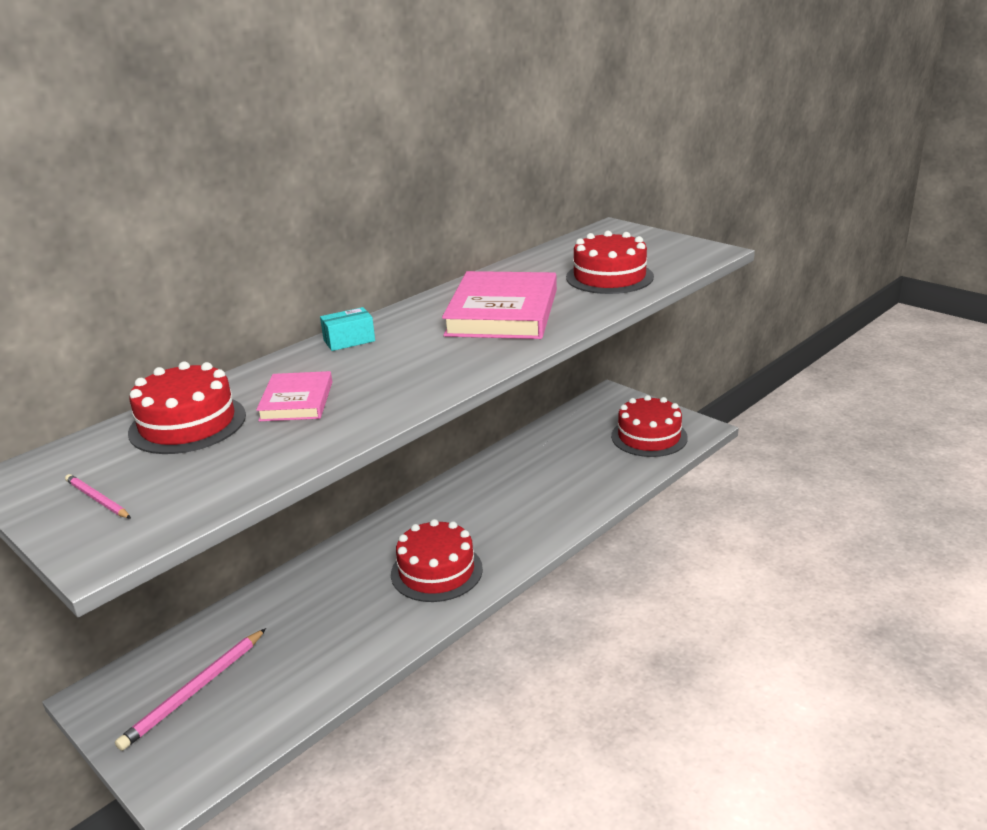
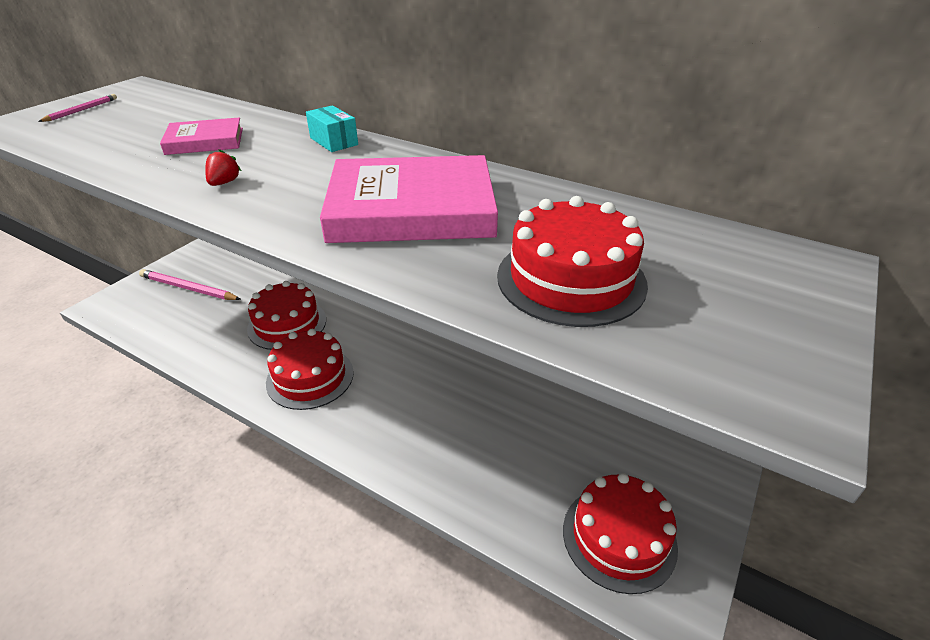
camera: 75 degrees right, 10 degrees up
(187, 424) = (183, 113): red cake -> red cake (287, 324)
(413, 382) = (224, 183): none -> red strawberry

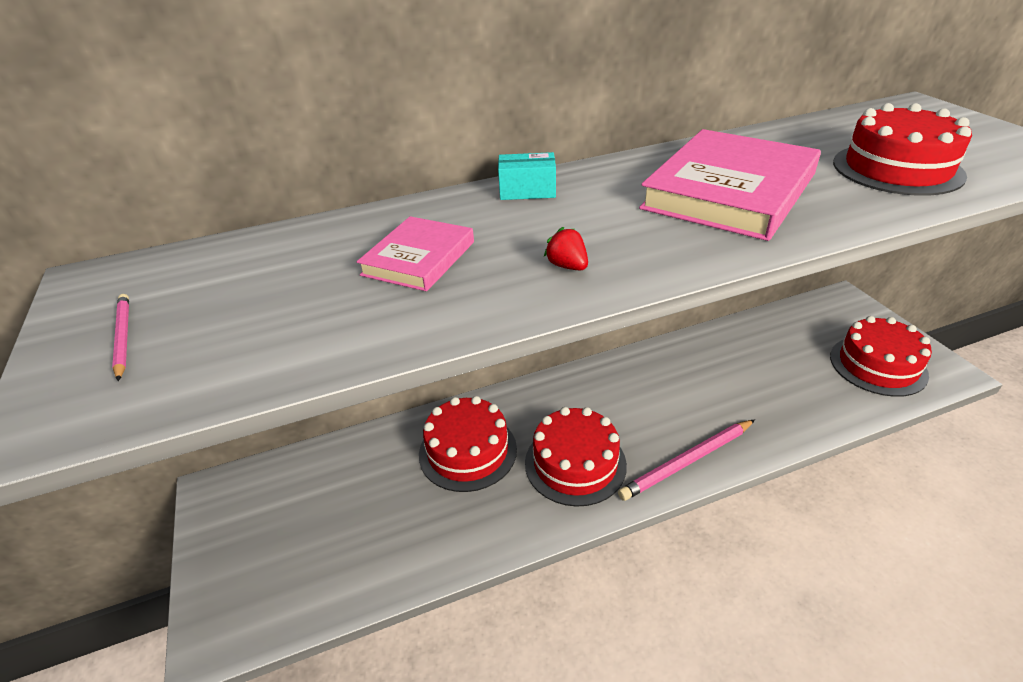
camera: 50 degrees left, 0 degrees up
(188, 288) = (292, 520): pink pencil -> pink pencil (687, 462)

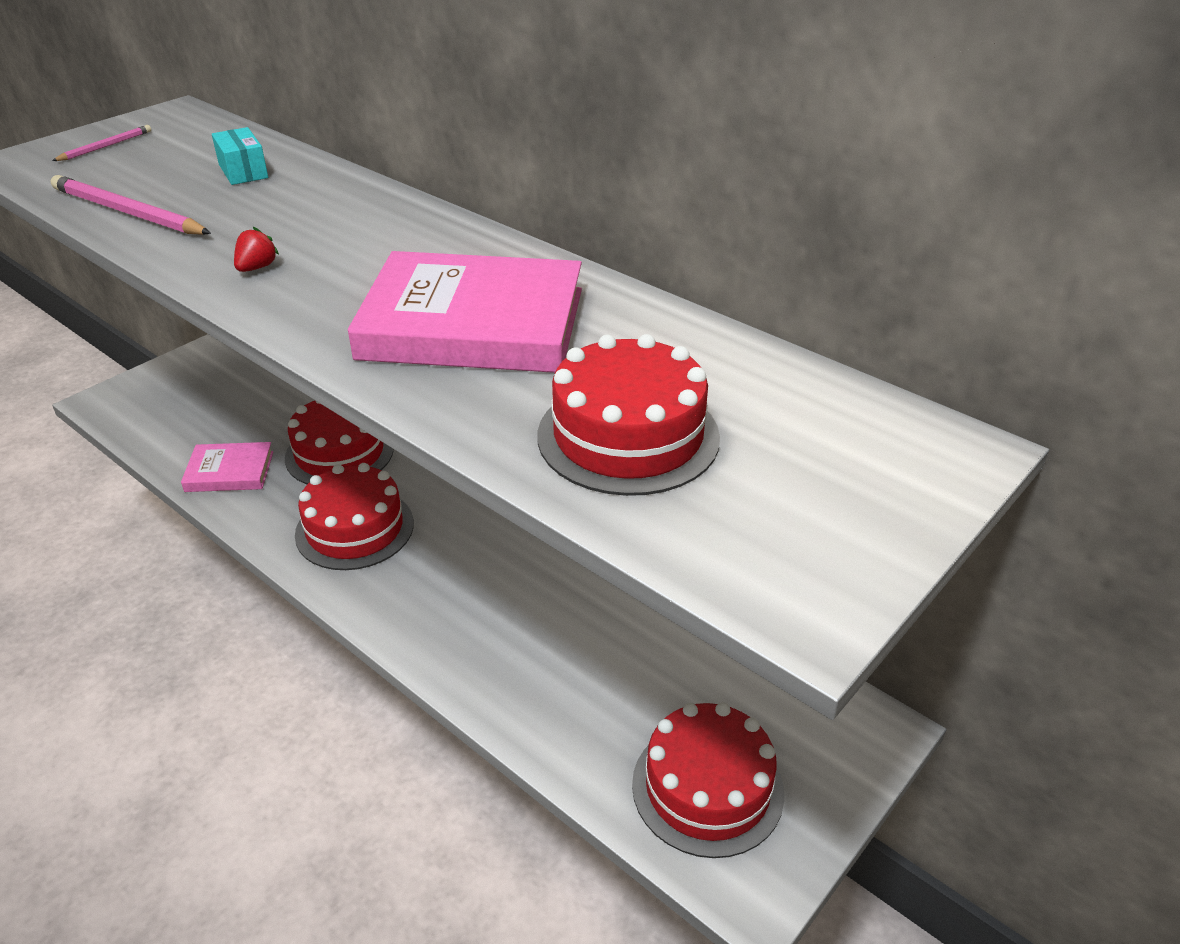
camera: 60 degrees right, 0 degrees up
(418, 258) = (247, 205): pink book -> pink book (229, 471)
(527, 191) = (408, 218): turquoise box -> turquoise box (243, 171)
(687, 462) = (396, 614): pink pencil -> pink pencil (127, 212)

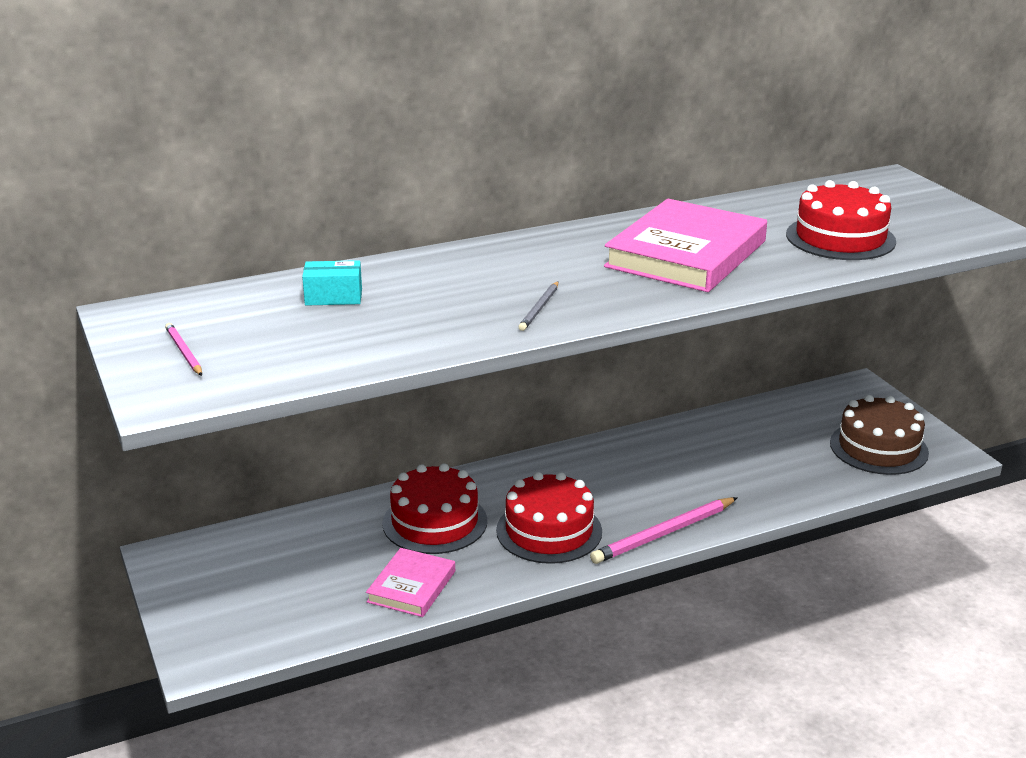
camera: 65 degrees left, 10 degrees down
(127, 212) = (373, 349): pink pencil -> pink pencil (664, 534)
(257, 268) = (539, 308): red strawberry -> grey pencil
(707, 787) = (878, 448): red cake -> brown cake

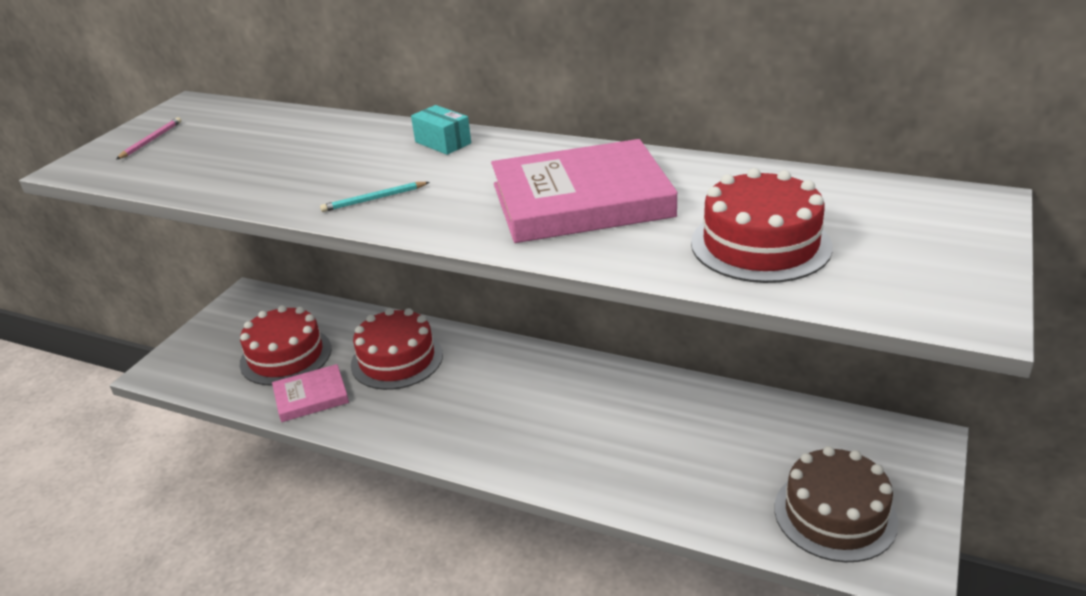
camera: 50 degrees right, 5 degrees up
(333, 297) = (292, 136): turquoise box -> turquoise box (443, 143)
(539, 308) = (374, 199): grey pencil -> turquoise pencil
(549, 531) = (447, 411): red cake -> red cake (286, 356)
(664, 534) = (515, 467): pink pencil -> none

